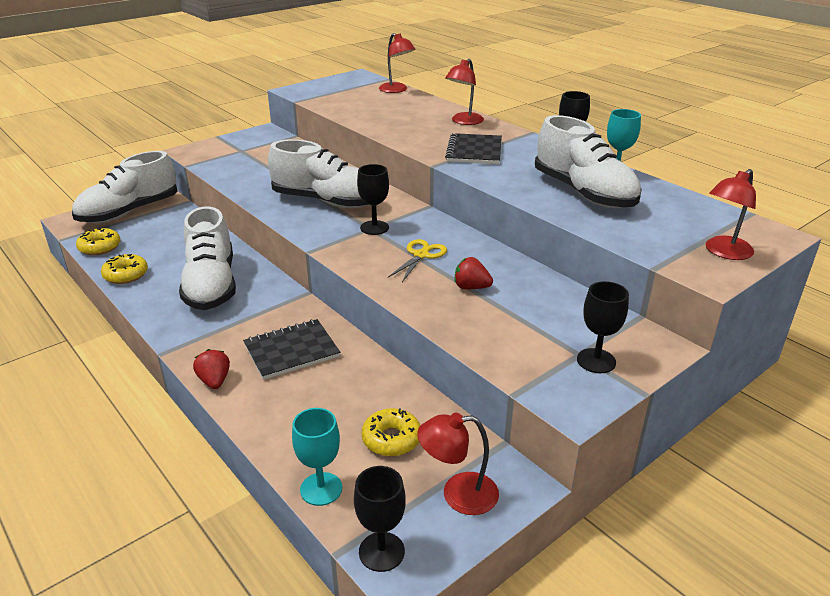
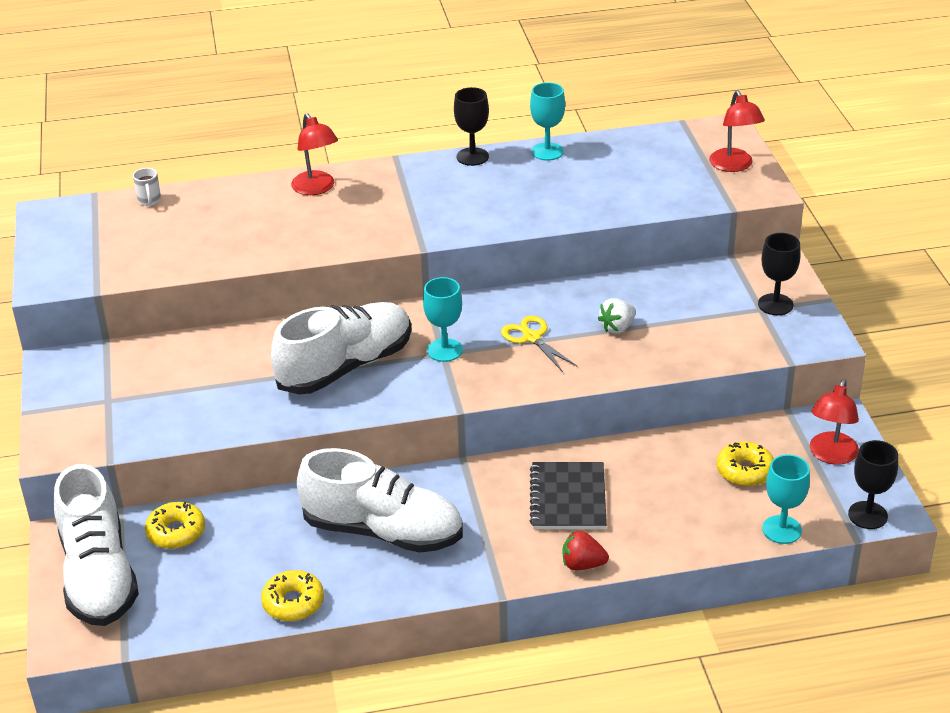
camera: 60 degrees left, 5 degrees up
(100, 247) = (189, 619): yellow donut -> yellow donut (176, 532)
(374, 228) = (444, 350): black goblet -> turquoise goblet
(396, 90) = (149, 201): red lamp -> white mug
(471, 287) = (617, 328): red strawberry -> white strawberry
(474, 151) = (410, 211): black notebook -> none
(584, 193) = (571, 186): white shoe -> none

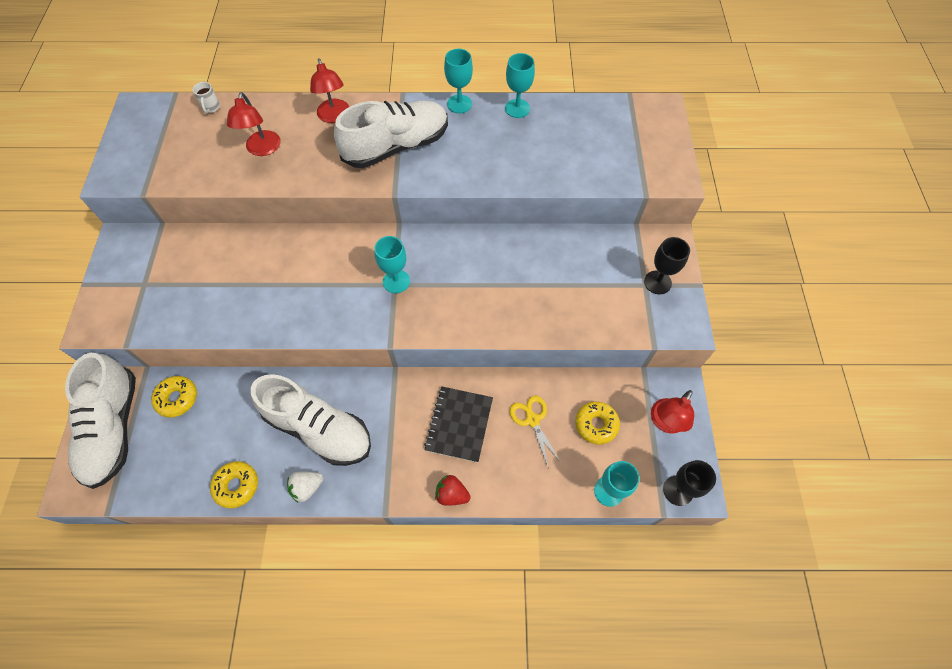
camera: 10 degrees right, 25 degrees up
(345, 367) = (320, 284): white shoe -> white shoe (396, 147)
(472, 157) = (459, 104): black goblet -> turquoise goblet
(532, 338) = (464, 281): yellow scissors -> yellow scissors (532, 420)
(617, 328) = (530, 283): white strawberry -> white strawberry (307, 487)
(734, 166) = (658, 148): red lamp -> red lamp (262, 149)

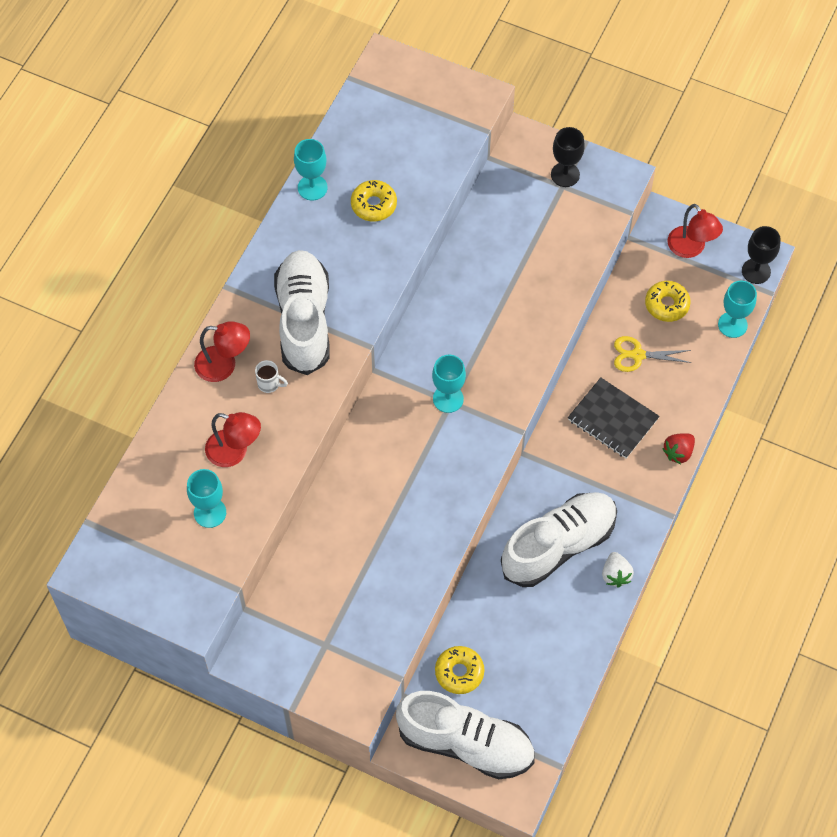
camera: 65 degrees left, 0 degrees up
(211, 108) = (136, 488): white mug -> white mug (269, 384)
(236, 486) = (585, 638): yellow donut -> yellow donut (373, 205)
(459, 104) = (274, 238): turquoise goblet -> turquoise goblet (210, 512)

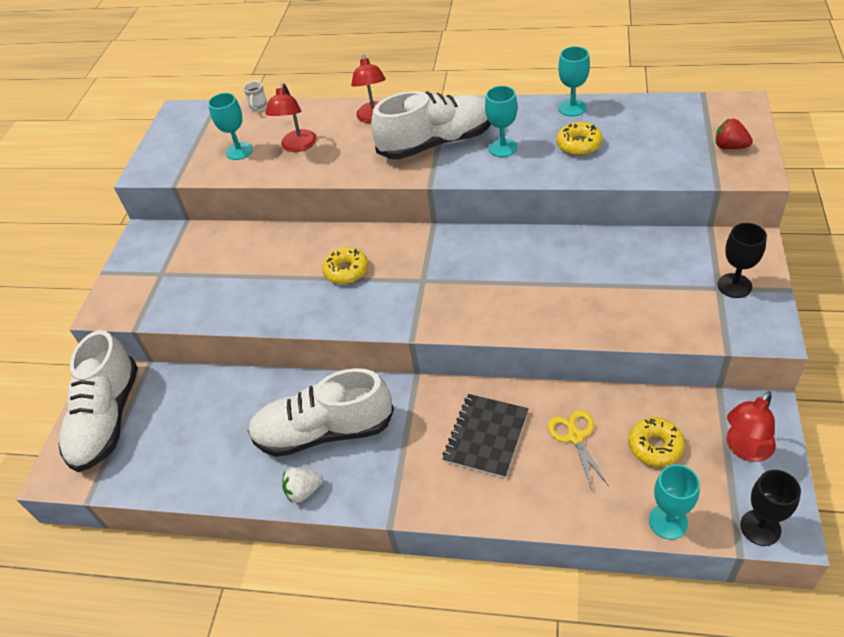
camera: 80 degrees right, 15 degrees down
(269, 384) = (367, 144): white mug -> white mug (258, 107)
(448, 399) = (425, 277): turquoise goblet -> turquoise goblet (502, 148)
(459, 672) = (177, 393): yellow donut -> yellow donut (346, 271)
(558, 545) = (324, 431): white shoe -> white shoe turned 135 degrees clockwise
(678, 452) = (471, 510): red strawberry -> red strawberry (730, 147)

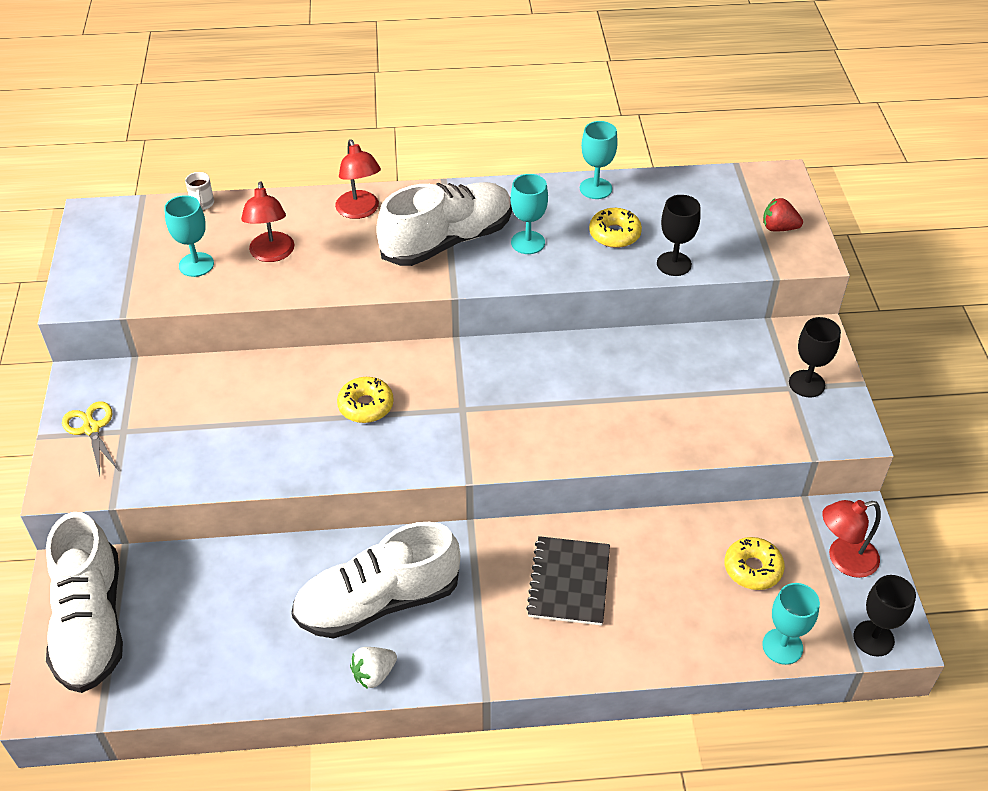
camera: 20 degrees left, 0 degrees up
(575, 437) = (667, 570): yellow scissors -> yellow scissors (91, 428)
(625, 171) = (674, 264): none -> black goblet
(745, 449) = (843, 559): red lamp -> red lamp turned 45 degrees clockwise

